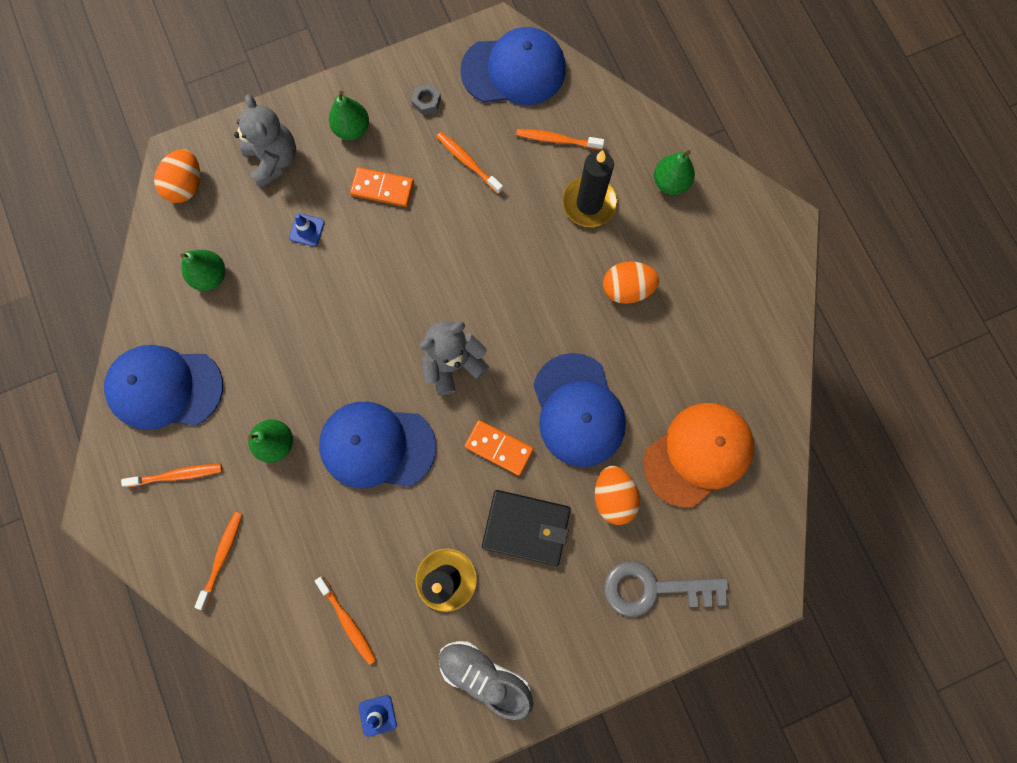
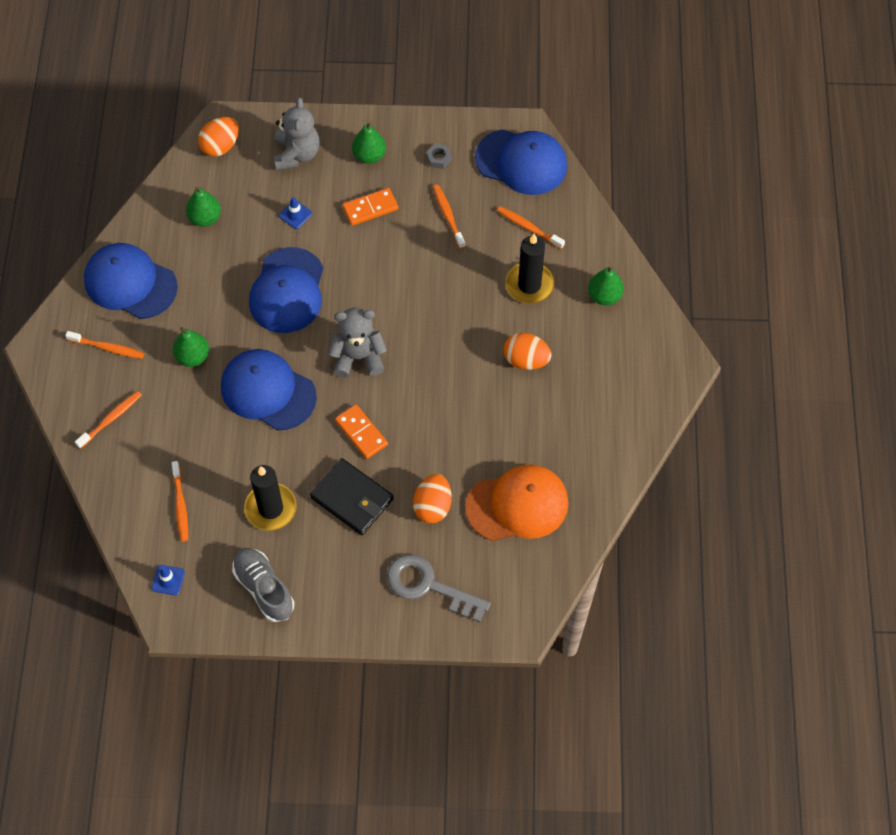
camera: 25 degrees right, 15 degrees down
(382, 188) = (370, 208): orange domino -> orange domino turned 60 degrees counterclockwise
(578, 410) = (438, 432): blue cap -> blue cap (287, 291)

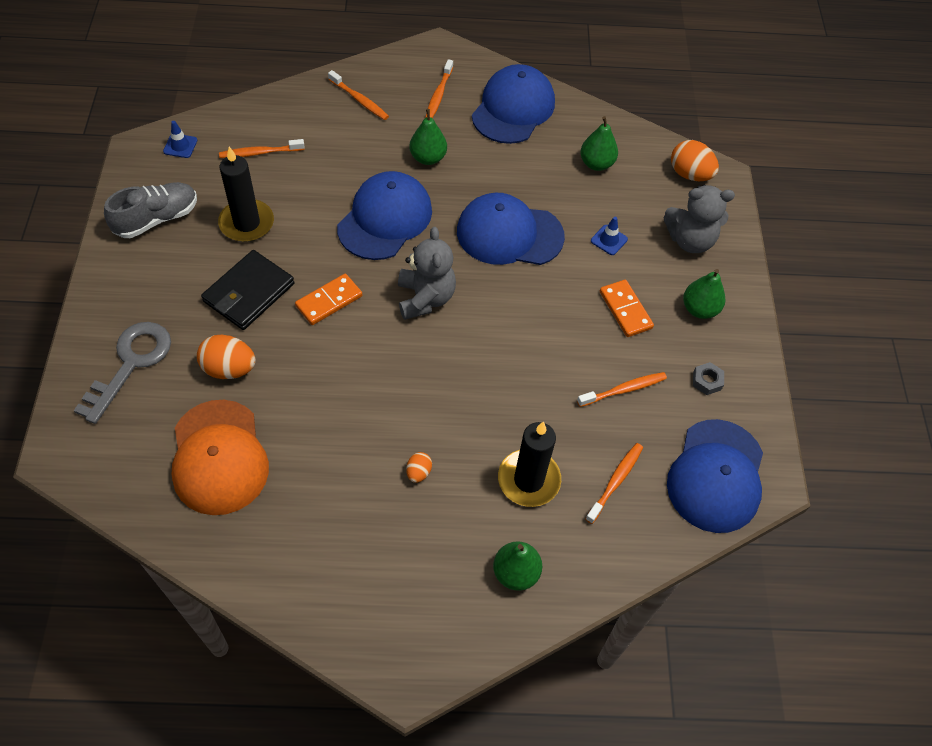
camera: 85 degrees right, 5 degrees down
(526, 360) = (418, 472): orange egg -> orange egg, size x0.53

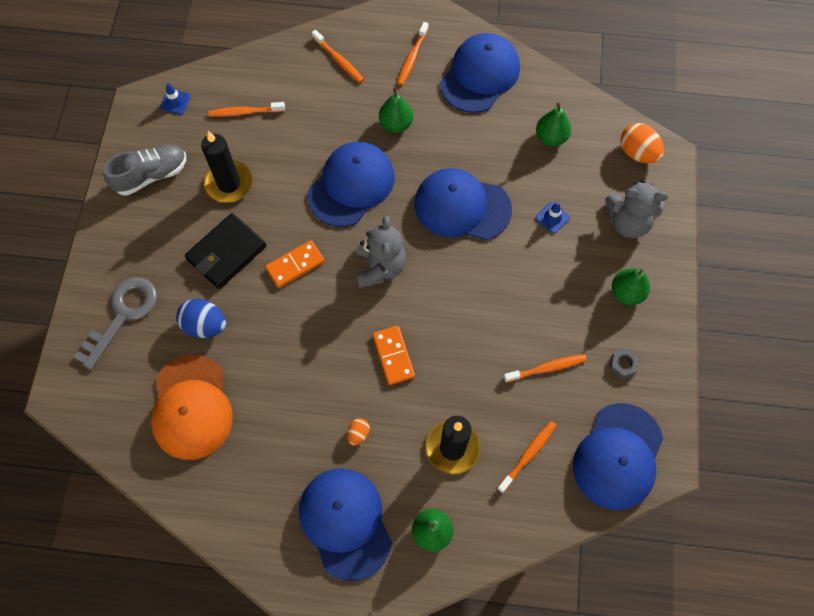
camera: 10 degrees right, 10 degrees up
(229, 369) = (205, 325): orange egg -> blue egg
(413, 570) = (345, 522): none -> blue cap
(625, 310) = (558, 289): orange domino -> orange domino (393, 356)

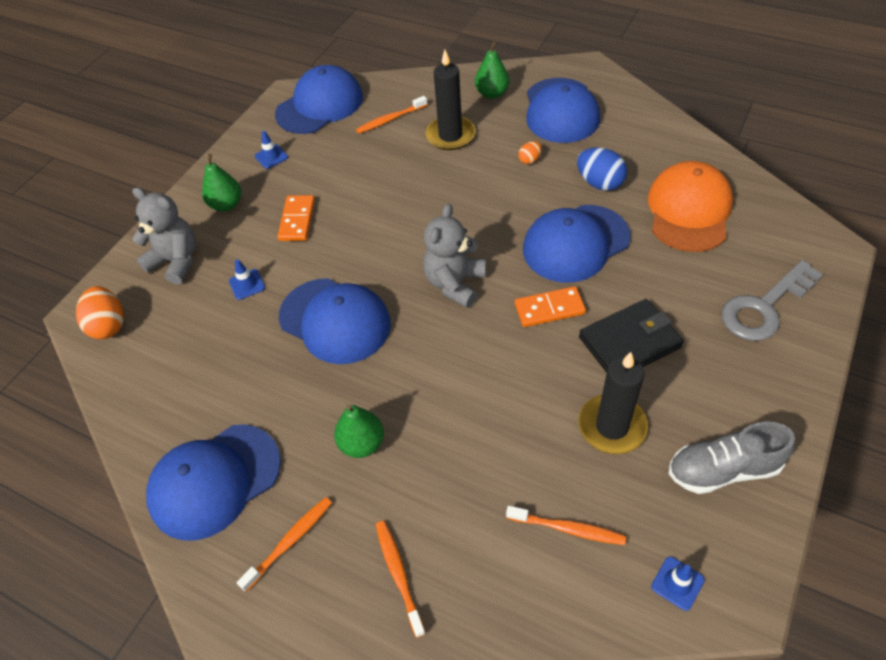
camera: 155 degrees left, 15 degrees down
(205, 325) = (666, 275): blue egg -> blue egg (599, 183)
(351, 185) = (452, 379): blue cap -> blue cap (575, 243)
(393, 356) = (474, 206): orange domino -> orange domino (297, 220)
(546, 368) = (338, 168): orange toothbrush -> none
(551, 137) = (186, 370): green pear -> none
(623, 364) = (271, 157): grey nut -> blue traffic cone

